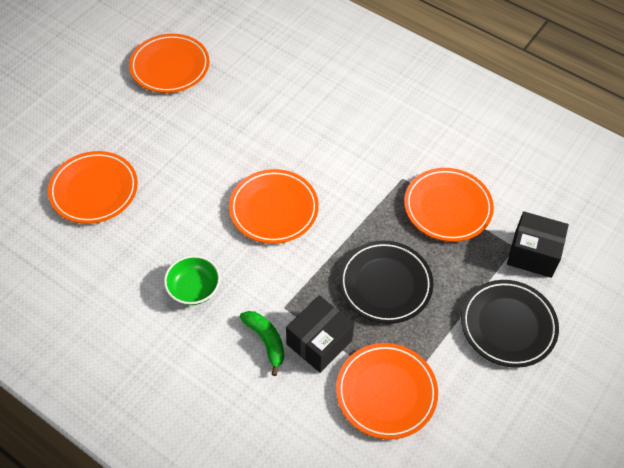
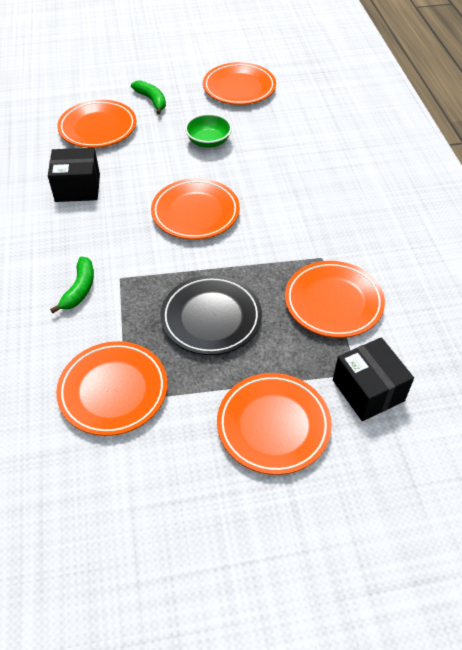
camera: 45 degrees right, 5 degrees down
(108, 129) = (152, 100): none -> green banana
(194, 289) = (79, 223): green bowl -> green bowl (208, 141)
(319, 342) = (113, 318): black box -> black box (77, 188)
(508, 325) = (273, 426): black plate -> orange plate

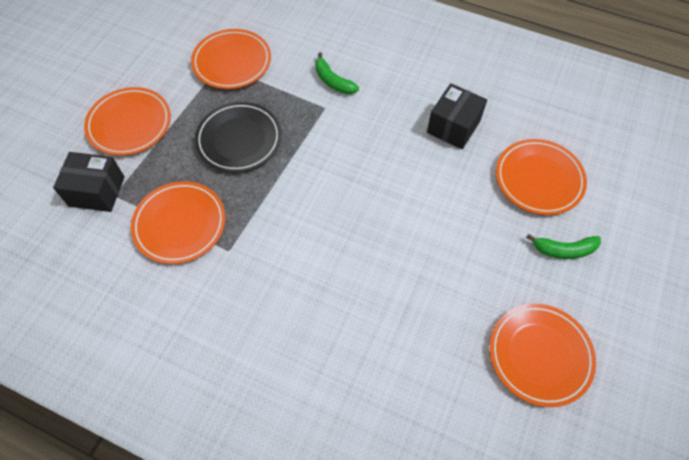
camera: 125 degrees right, 10 degrees up
(195, 213) = (356, 191): orange plate -> none
(208, 141) = (453, 261): green bowl -> none

